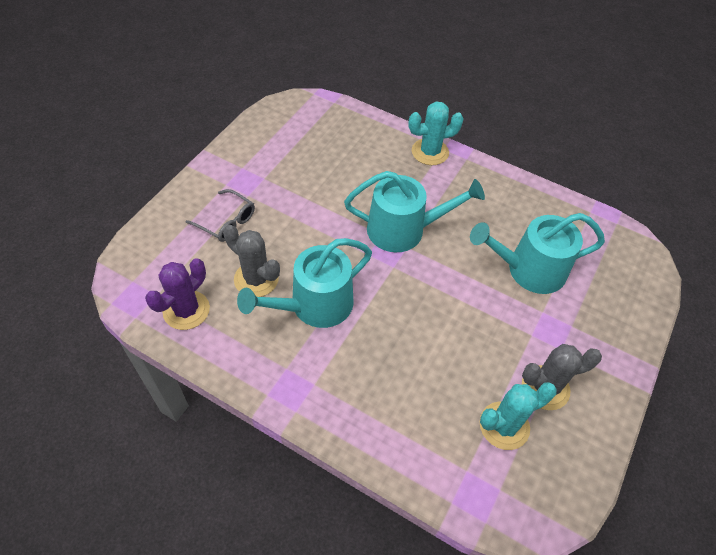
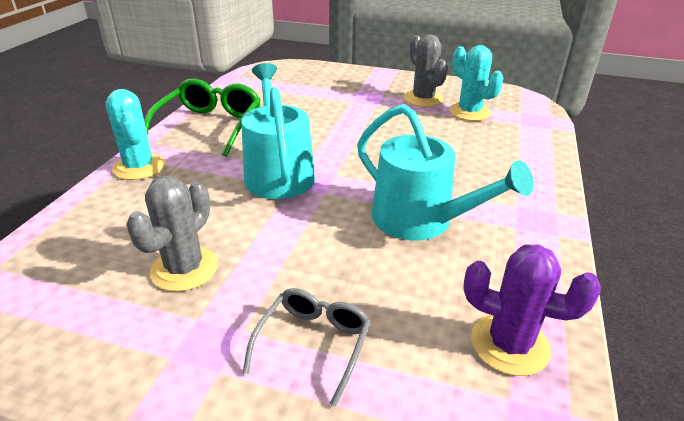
camera: 100 degrees left, 20 degrees down
(256, 279) = (410, 279): grey cactus -> grey cactus (184, 269)
(494, 193) = (210, 126): none -> green glasses
(529, 270) = (307, 107): turquoise watering can -> none

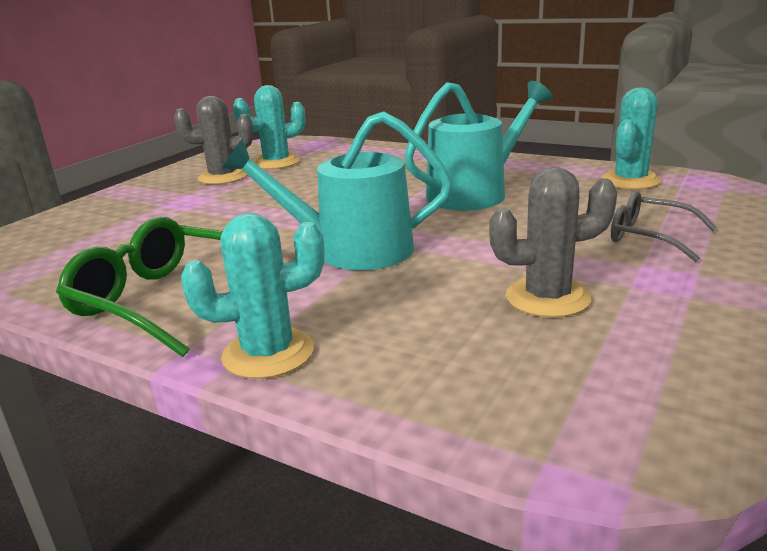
camera: 75 degrees left, 10 degrees down
(184, 269) = (547, 298): grey cactus -> grey cactus turned 45 degrees counterclockwise
(509, 344) = (630, 181): purple cactus -> turquoise cactus

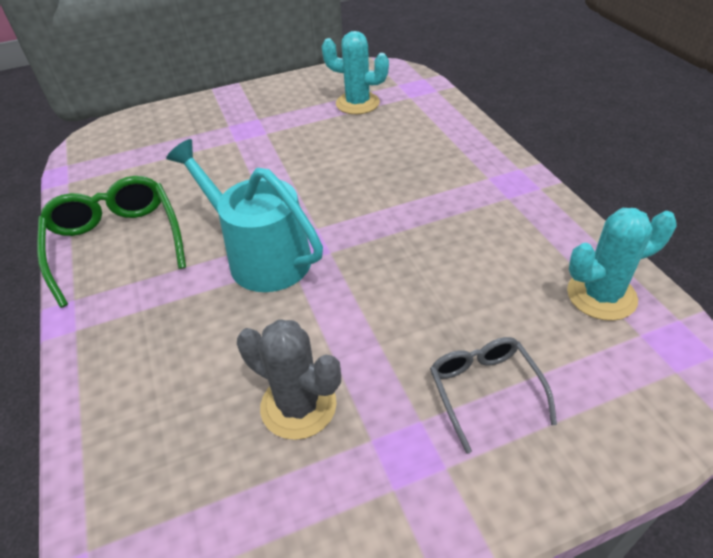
camera: 40 degrees right, 20 degrees up
(223, 177) = (302, 107): grey cactus -> none
(268, 353) = (97, 335): turquoise cactus -> none
(474, 193) = (437, 232): turquoise watering can -> none

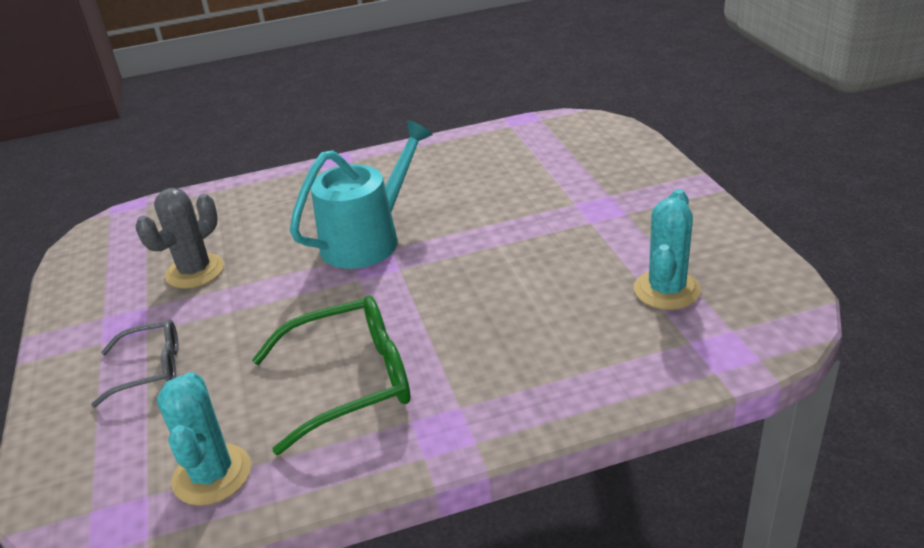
camera: 95 degrees right, 10 degrees down
(116, 243) = (413, 165): green glasses -> green glasses (351, 381)

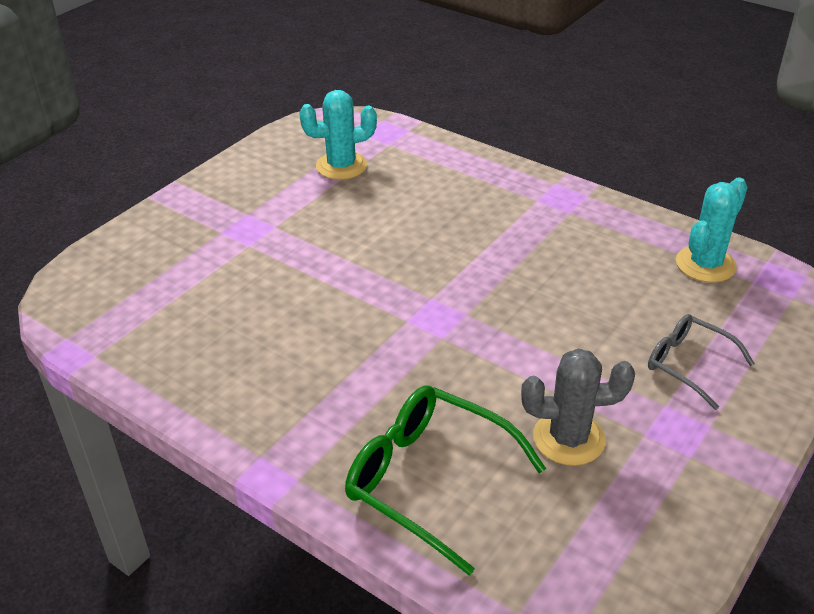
camera: 130 degrees left, 5 degrees up
(351, 381) = (571, 253): green glasses -> green glasses (428, 479)
(367, 240) = (408, 342): turquoise watering can -> none

